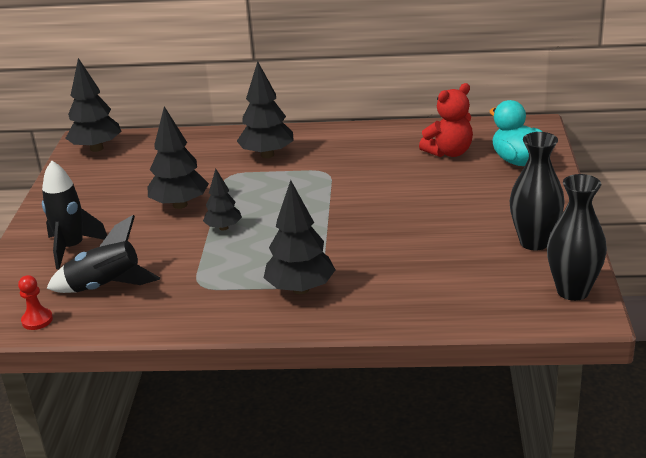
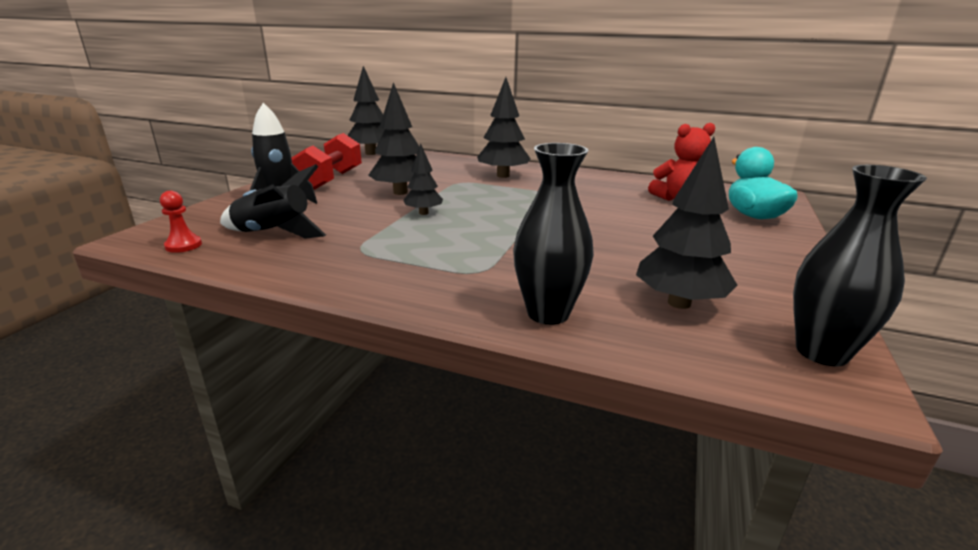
camera: 15 degrees right, 5 degrees down
(92, 203) = (330, 180): none -> red dumbbell
(300, 289) = (458, 274): black tree -> black tree (679, 303)
(534, 242) = (766, 286): black vase -> black vase (548, 313)

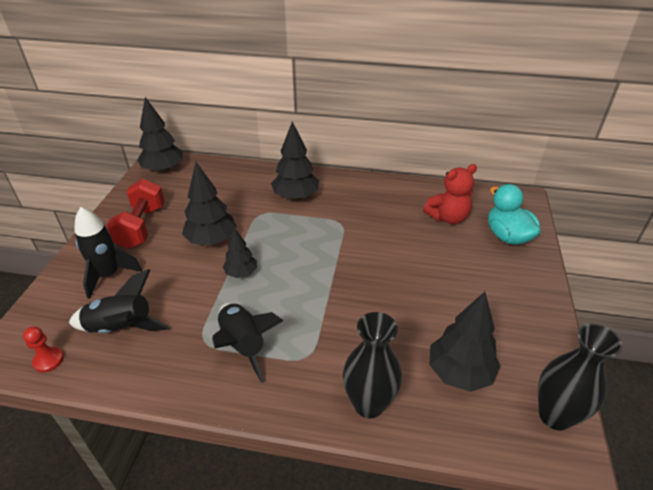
camera: 10 degrees left, 15 degrees up
(405, 256) = (243, 345): none -> black rocket

